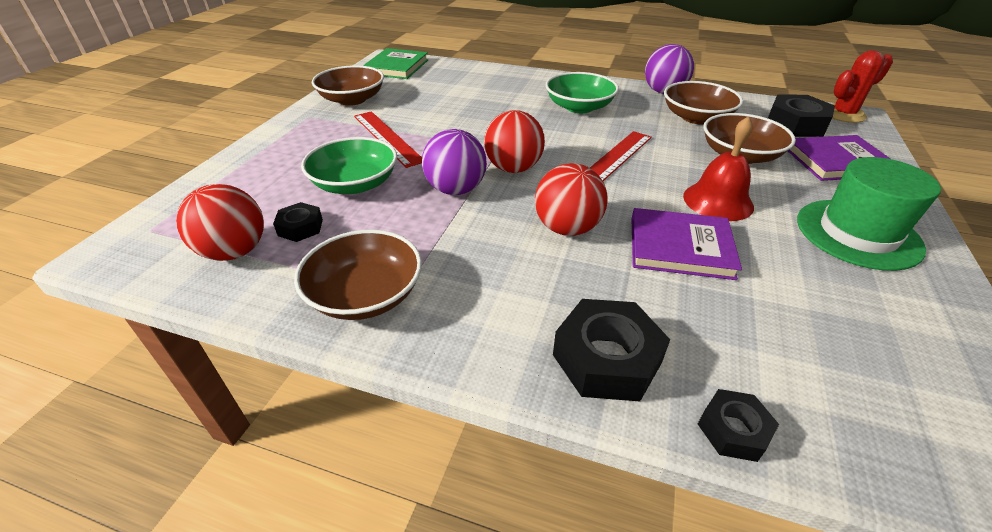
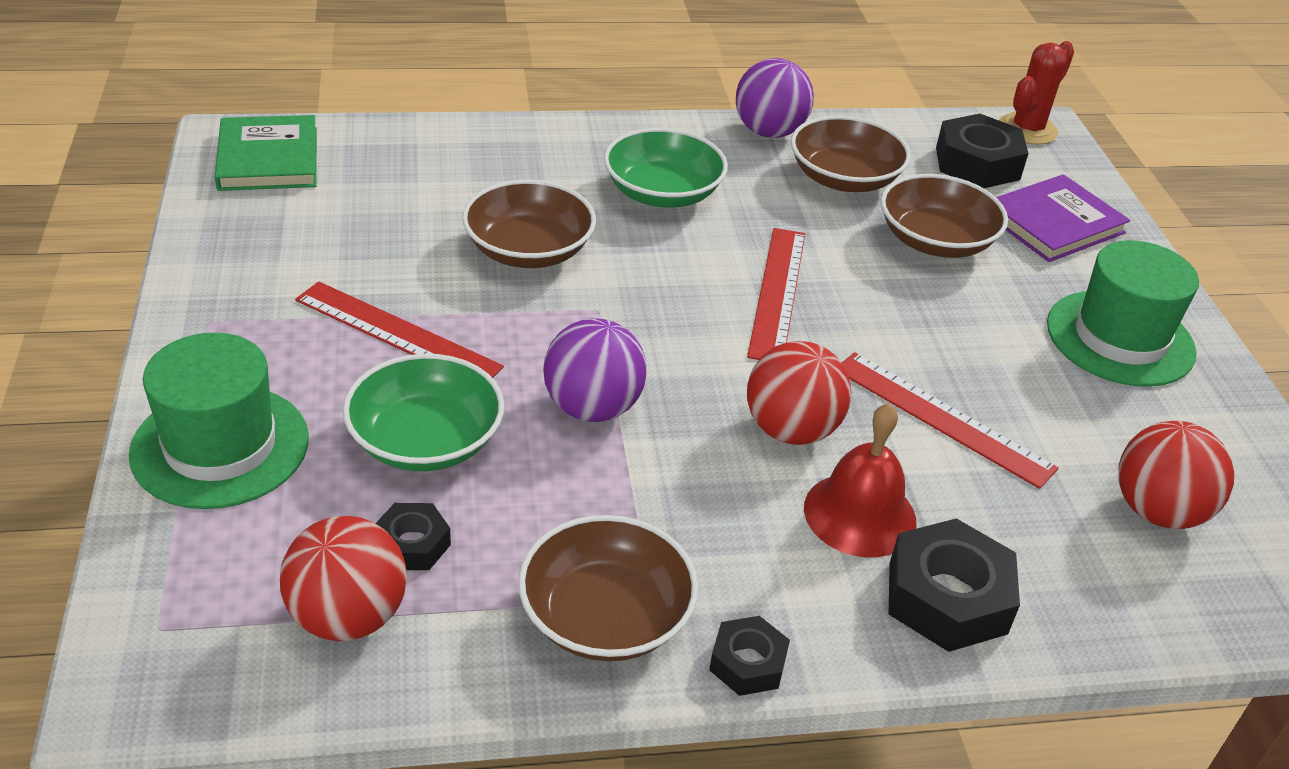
camera: 30 degrees left, 0 degrees up
(261, 164) = (220, 446): none -> green hat
(352, 99) = (253, 260): brown bowl -> brown bowl (528, 250)
(513, 168) = (648, 345): red ball -> red ball (1157, 511)
(680, 247) = (942, 418): purple book -> red ruler
(718, 201) = (948, 330): red bell -> red bell (860, 514)
(733, 430) = (1107, 631): black nut -> black nut (748, 663)

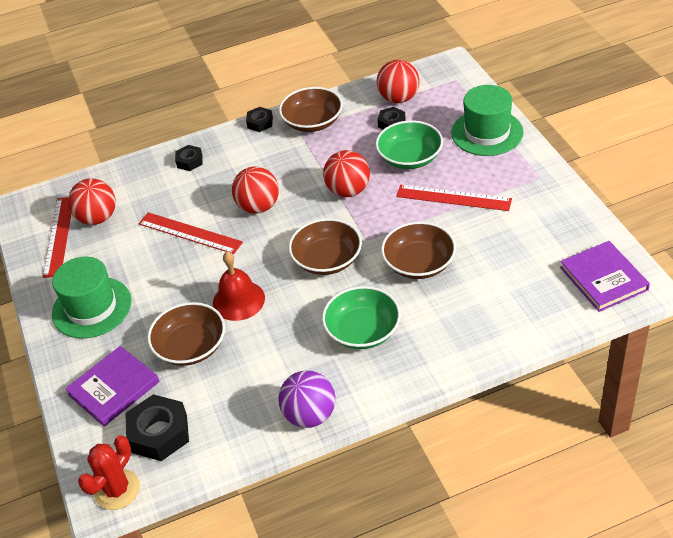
camera: 175 degrees right, 5 degrees up
(268, 158) = (603, 279): green book -> purple book
(592, 408) = (348, 191): purple ball -> red ball
(777, 292) = (278, 279): red ruler -> red ruler (59, 236)
(844, 178) = (251, 384): brown bowl -> brown bowl (327, 259)
(860, 514) = (225, 181): red bell -> red bell (238, 300)
(947, 597) = (189, 161): black nut -> black nut, size x0.57

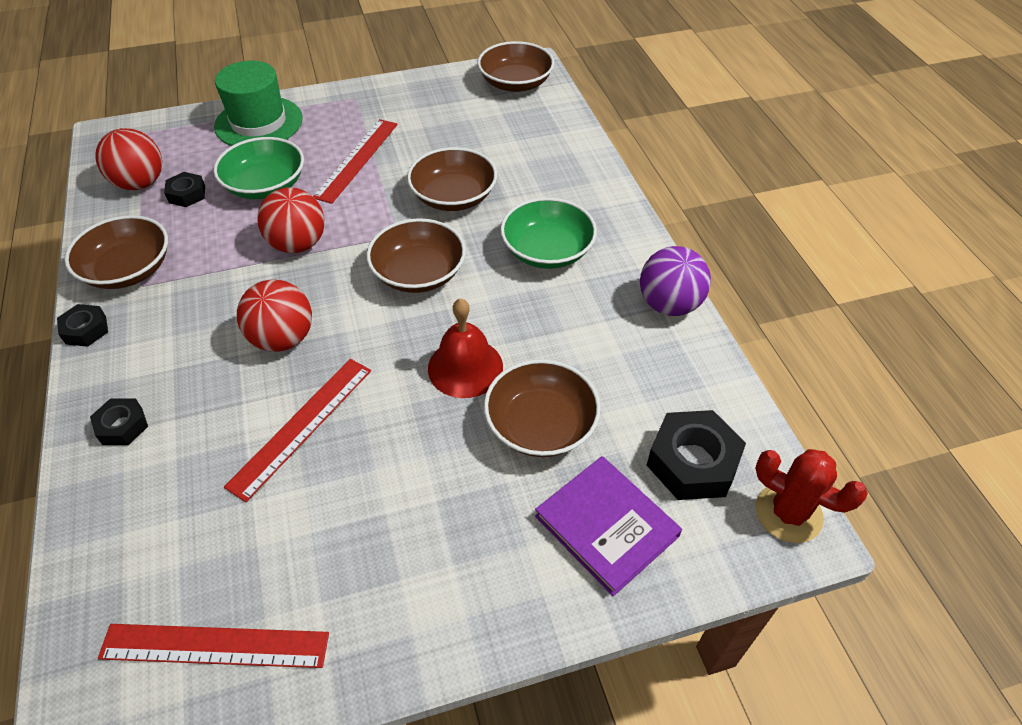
camera: 90 degrees left, 5 degrees up
(91, 307) = (426, 570): green hat -> none
(97, 218) = (197, 573): red ball -> none
(603, 279) = (515, 83): purple book -> brown bowl

